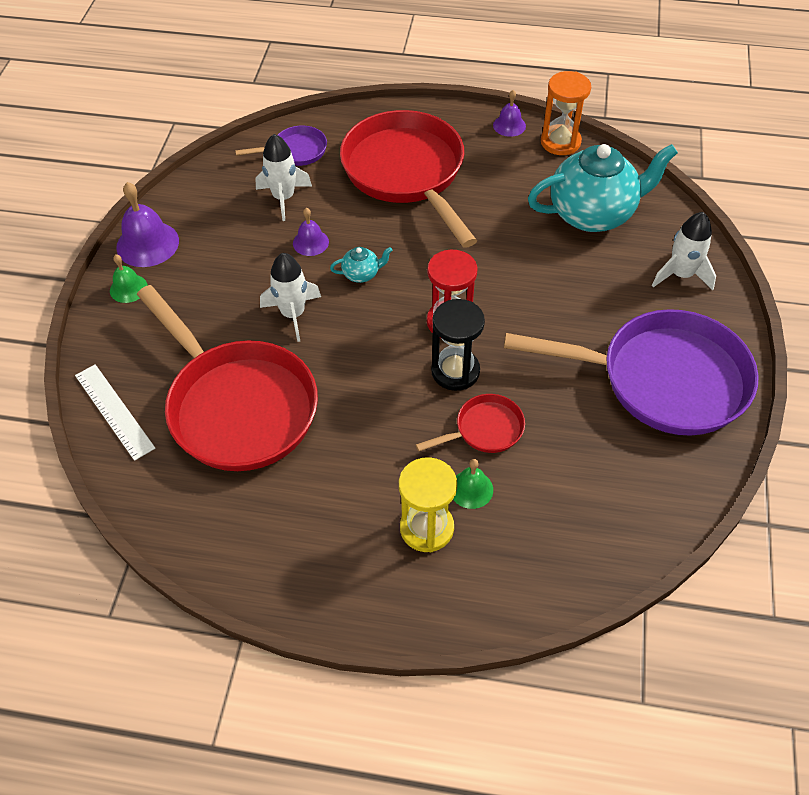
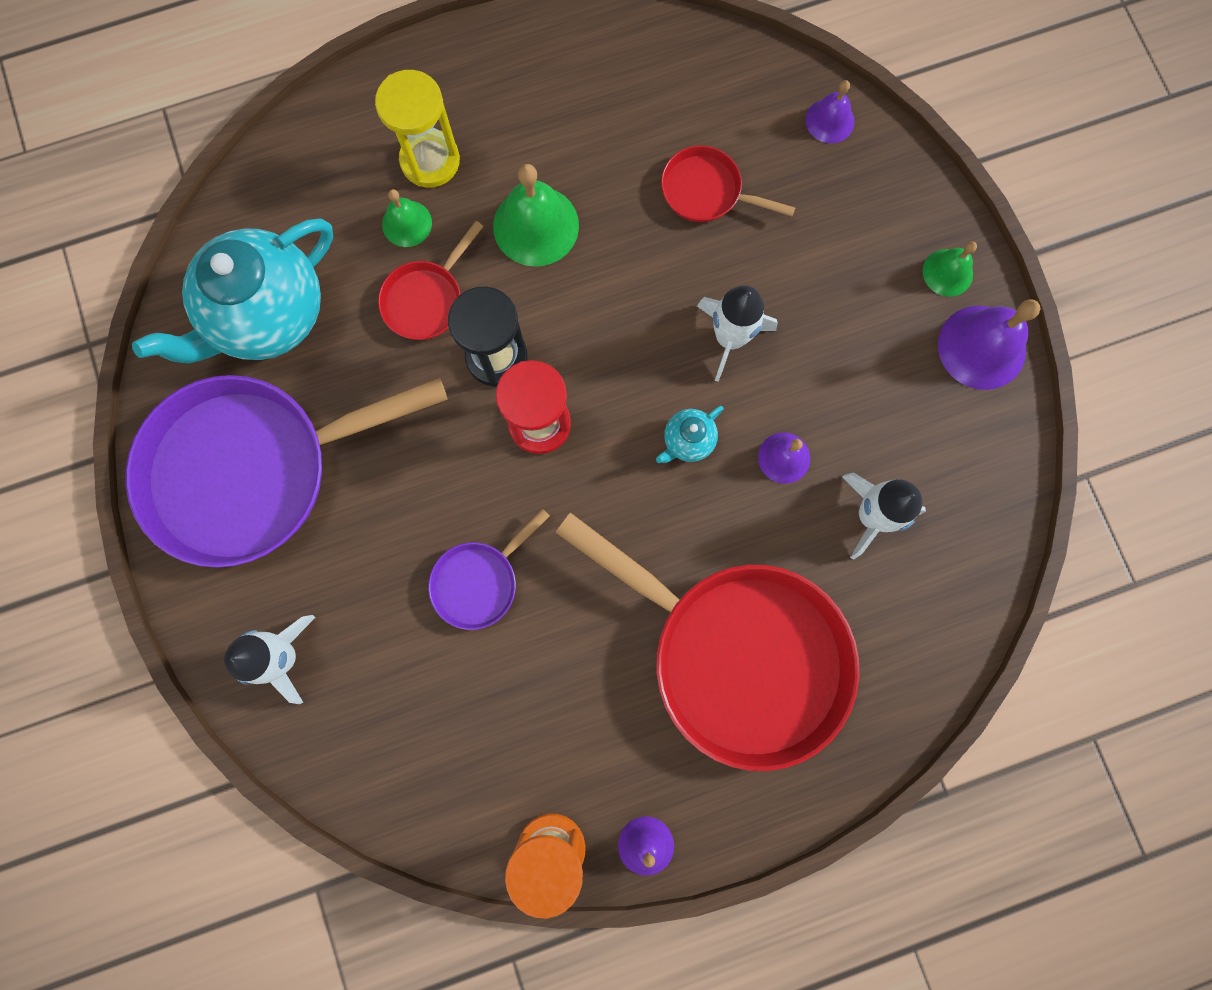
camera: 150 degrees right, 25 degrees up
(114, 411) = (829, 120): white ruler -> purple bell
(237, 406) = (706, 191): red pan -> red pan, size x0.45
(296, 151) = (918, 614): purple pan -> purple pan (479, 581)
(374, 441) = (536, 226): none -> green bell
(593, 214) = (441, 713): turquoise teapot -> turquoise teapot (267, 316)

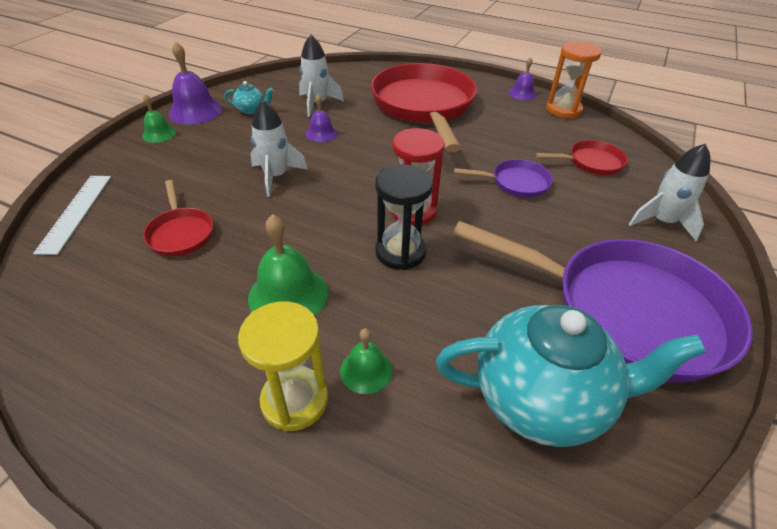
camera: 135 degrees left, 35 degrees down
(426, 299) = (408, 312): red pan -> red pan (591, 162)
(687, 441) = (351, 161): turquoise teapot -> turquoise teapot (251, 110)
(829, 120) = (76, 212): purple bell -> white ruler

